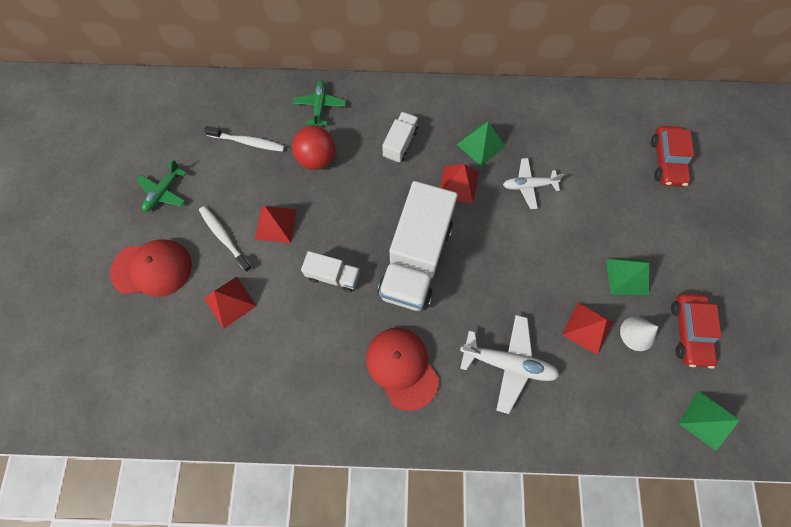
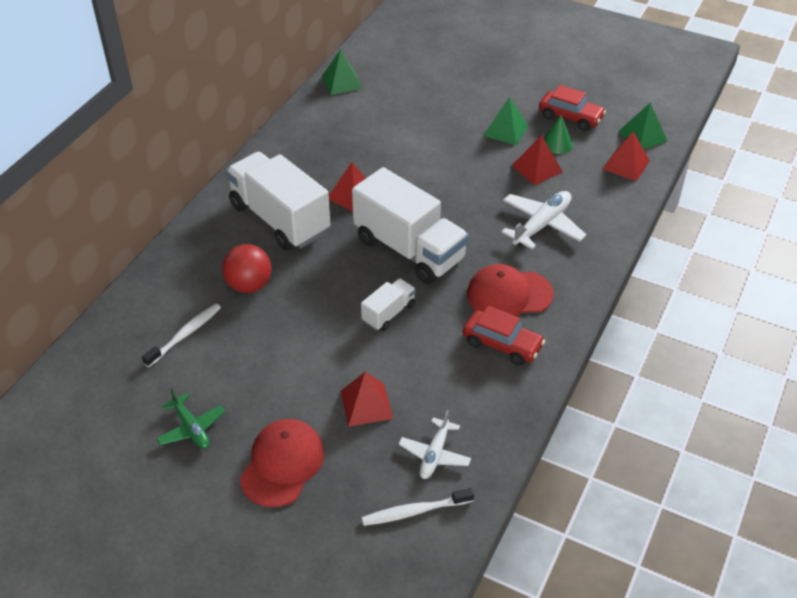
camera: 65 degrees left, 25 degrees down
(224, 238) = (288, 388): white toothbrush -> white toothbrush (415, 511)
(275, 224) = (301, 341): red pyramid -> red pyramid (626, 165)
(320, 106) = (188, 264): green plane -> none
(400, 143) = (279, 219): white truck -> white truck, size x2.12
(480, 145) = (323, 167): green pyramid -> green pyramid (342, 82)
(528, 185) = (386, 153): white plane -> white plane (434, 454)
(637, 333) = (557, 143): white cone -> green cone
(666, 161) = (419, 70): red car -> red car (502, 344)

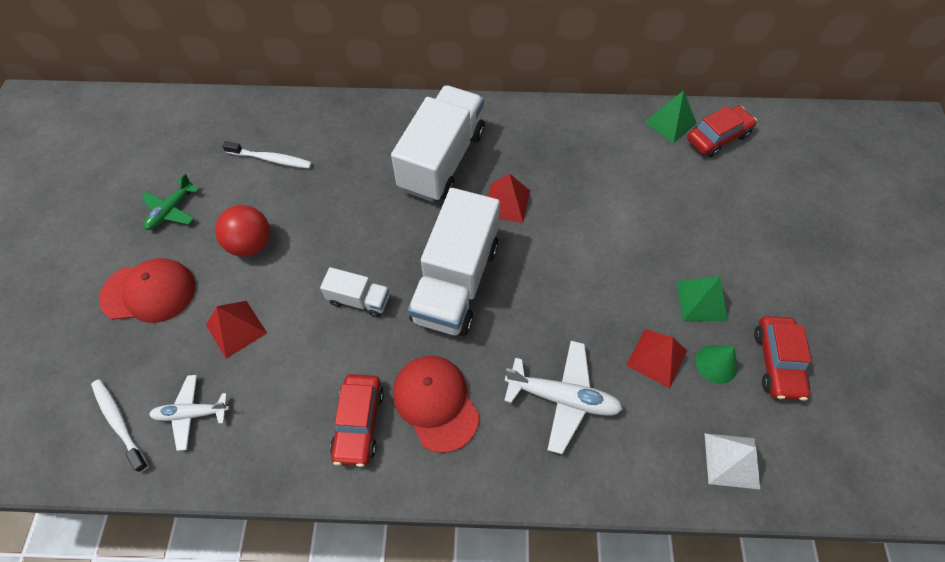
camera: 65 degrees right, 15 degrees up
(249, 285) = (347, 176): red ball -> red ball (251, 244)
(374, 66) = (717, 137): none -> red car
(626, 165) = (731, 460): red pyramid -> white pyramid
(642, 136) = (804, 463): green pyramid -> none

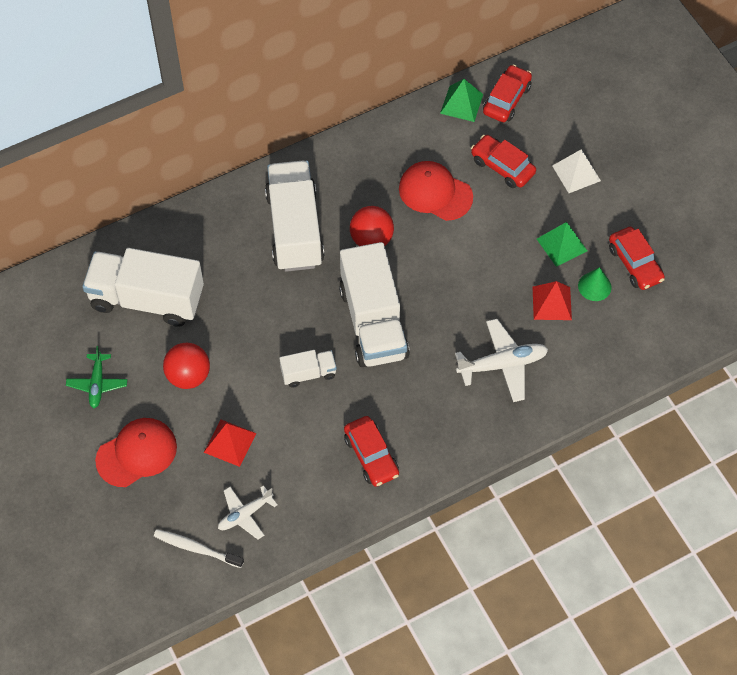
camera: 30 degrees left, 0 degrees up
(271, 159) = (147, 299): white toothbrush -> white truck
(436, 402) = (416, 414): red cap -> red cap (435, 192)
(507, 202) = (371, 239): red pyramid -> red ball
(679, 195) = (502, 167): none -> red car
(731, 460) = (635, 346): white pyramid -> white pyramid (576, 173)

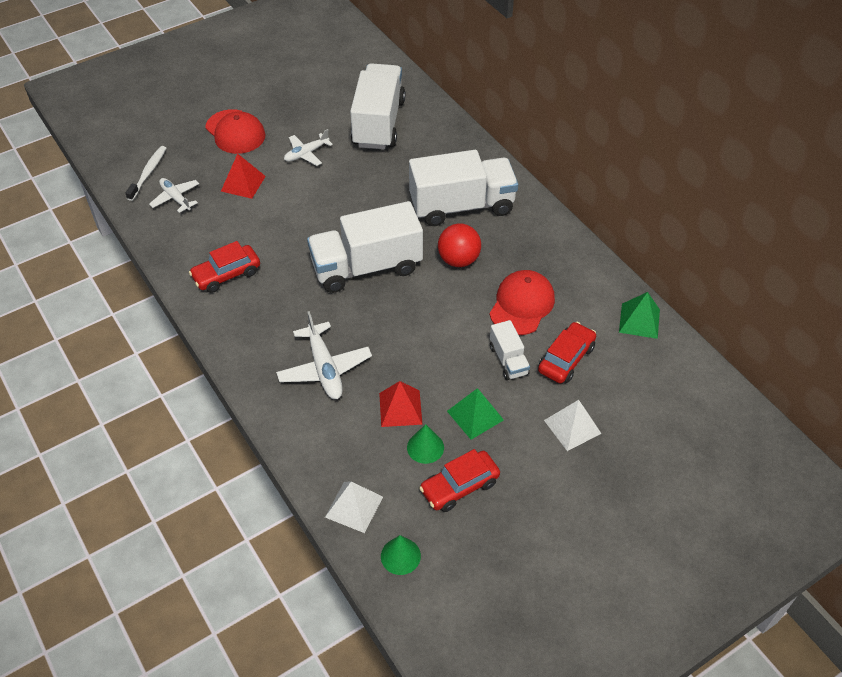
camera: 85 degrees right, 10 degrees down
(97, 384) = (298, 105): green plane -> none
(188, 376) = (306, 154): red ball -> white plane
(308, 373) = (310, 227): white truck -> white truck (508, 360)
(506, 99) = (656, 359): red car -> none
(654, 345) = (354, 507): none -> white pyramid
(700, 312) = (400, 556): none -> green cone

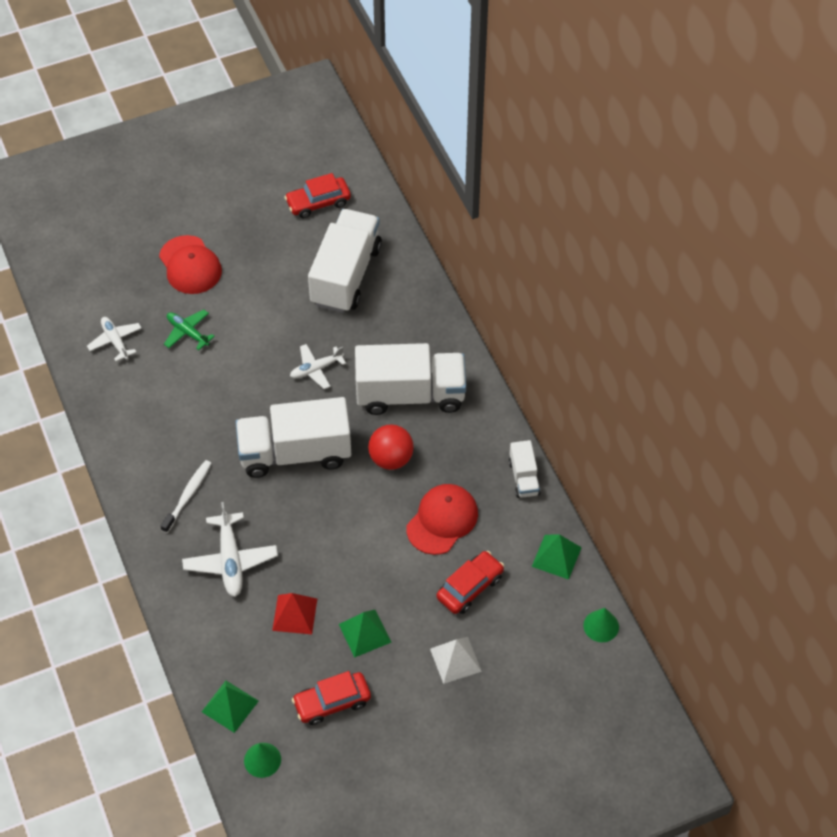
camera: 10 degrees right, 5 degrees up
(148, 173) = (91, 305): white toothbrush -> white toothbrush (188, 495)
(227, 275) = (153, 440): red car -> red car (318, 203)
(243, 183) = (187, 332): red pyramid -> green plane
(306, 154) = (260, 304): white plane -> white plane (316, 369)
(354, 507) = (230, 706): white pyramid -> green pyramid
(425, 447) = (309, 658): green cone -> green cone (601, 626)
(508, 360) = (412, 580): white truck -> white truck (524, 478)

